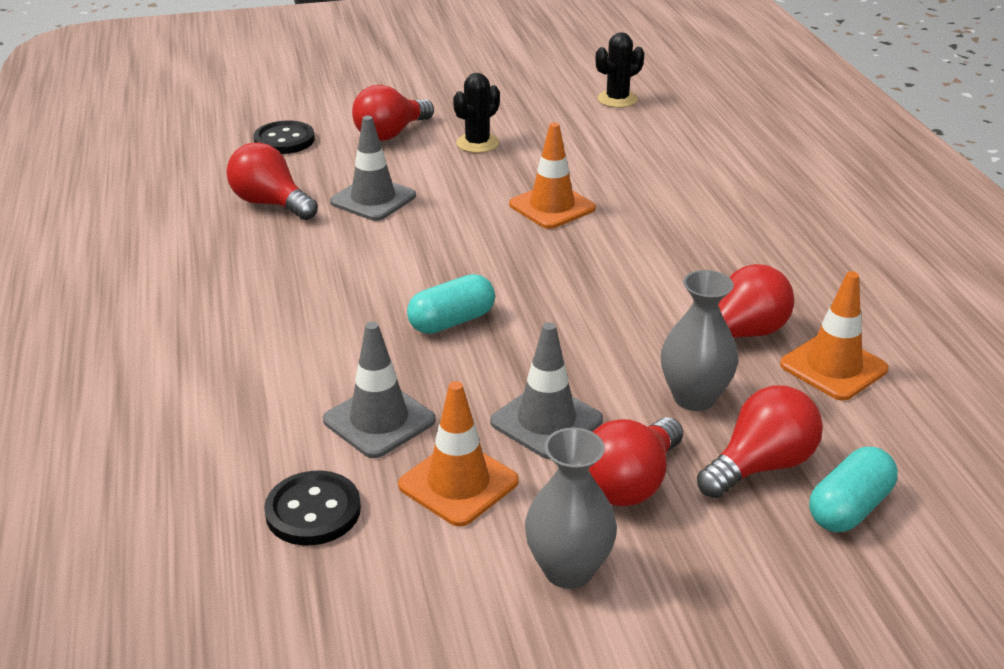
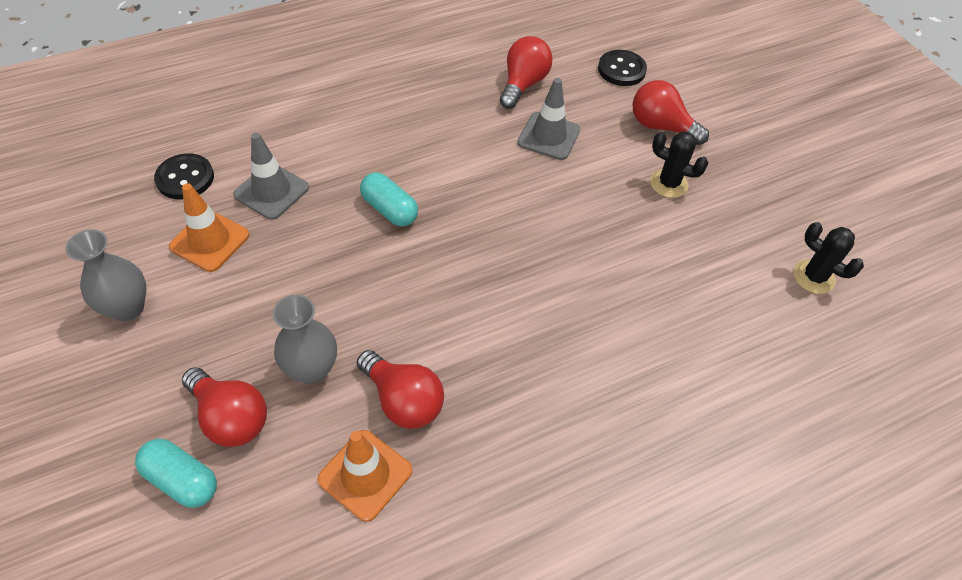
camera: 75 degrees right, 20 degrees up
(546, 421) = (276, 279): grey traffic cone -> none
(552, 206) = (576, 248): orange traffic cone -> none
(630, 483) = (210, 334): red light bulb -> none

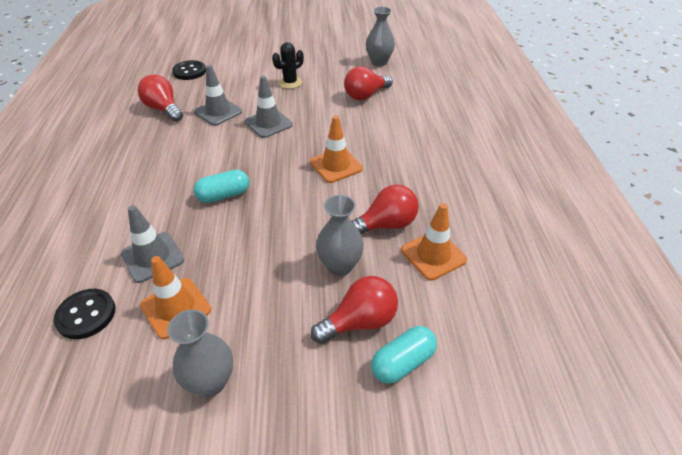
camera: 65 degrees left, 10 degrees down
(500, 304) = (336, 165): none -> orange traffic cone
(554, 197) = (268, 123): none -> grey traffic cone
(660, 126) = (246, 72): red light bulb -> red light bulb (365, 95)
(814, 277) = (379, 62): black cactus -> grey vase

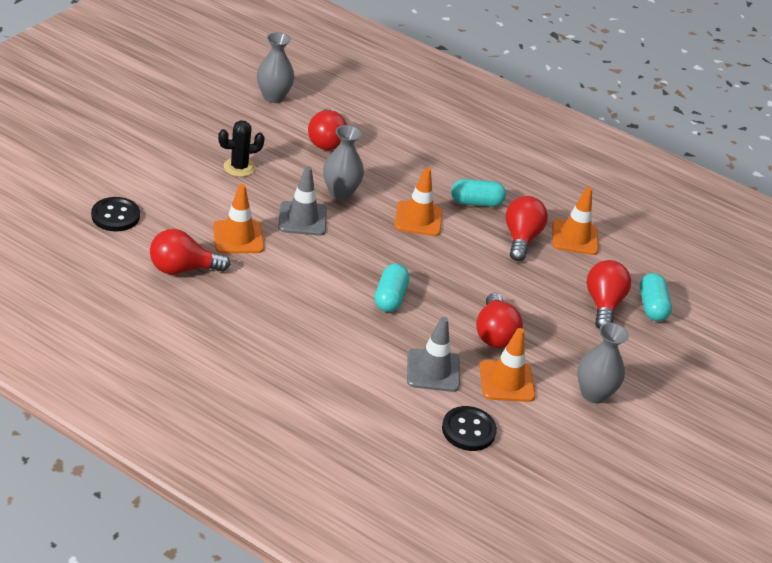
camera: 60 degrees left, 5 degrees down
(218, 112) = (238, 237): grey traffic cone -> orange traffic cone
(236, 269) = (494, 334): none -> red light bulb
(290, 83) = (239, 167): black cactus -> black cactus turned 75 degrees clockwise
(339, 266) = (542, 284): grey vase -> grey vase (340, 193)
(397, 181) = (476, 202): none -> turquoise capsule

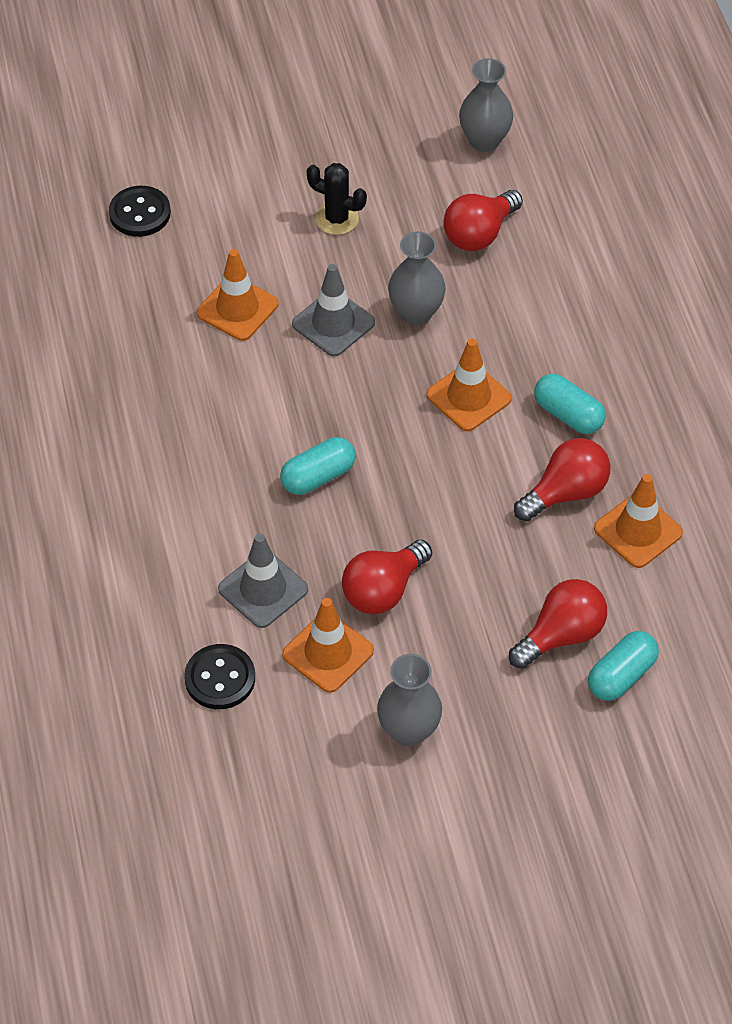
camera: 50 degrees right, 15 degrees up
(183, 269) = (139, 315): red light bulb -> none

